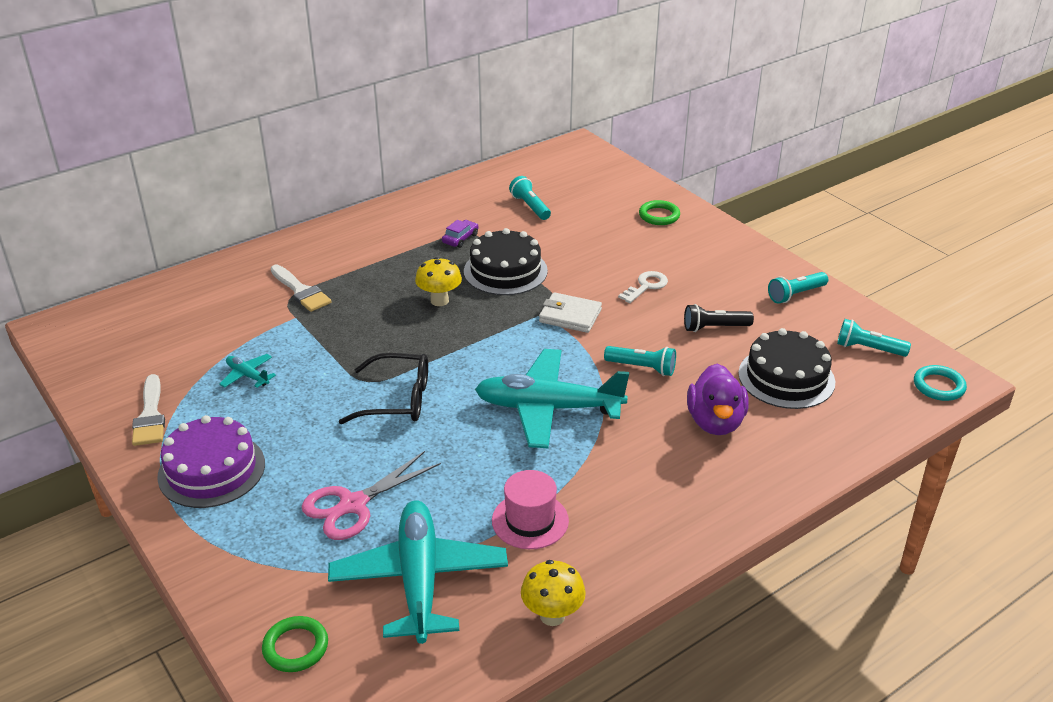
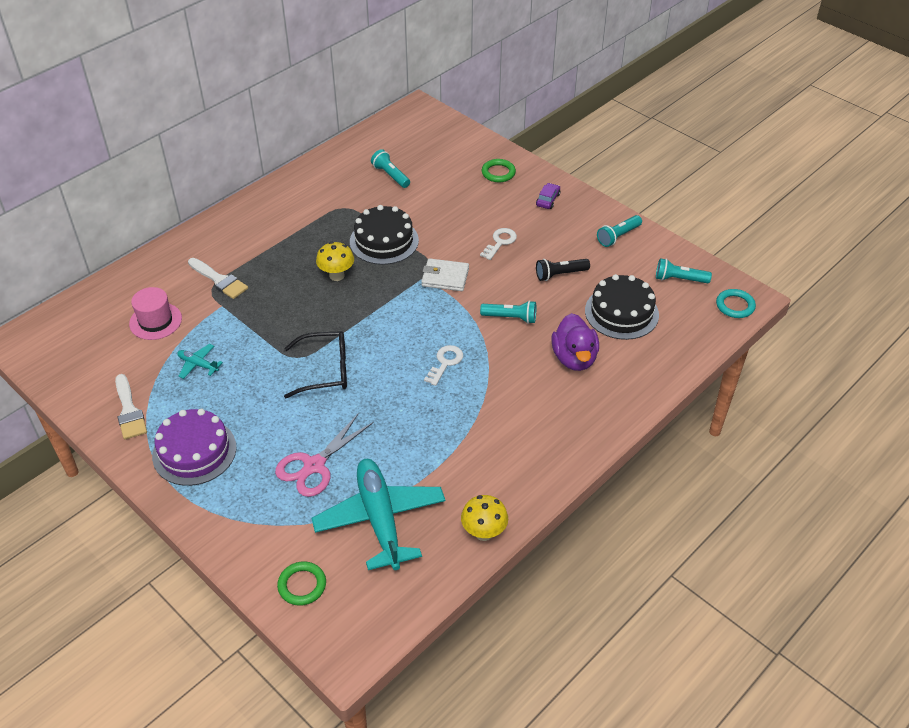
camera: 10 degrees left, 10 degrees up
(460, 238) = (339, 213): purple car -> purple car (547, 200)
(530, 520) = (451, 460): pink hat -> pink hat (155, 321)
(548, 408) = (445, 363): turquoise plane -> white key

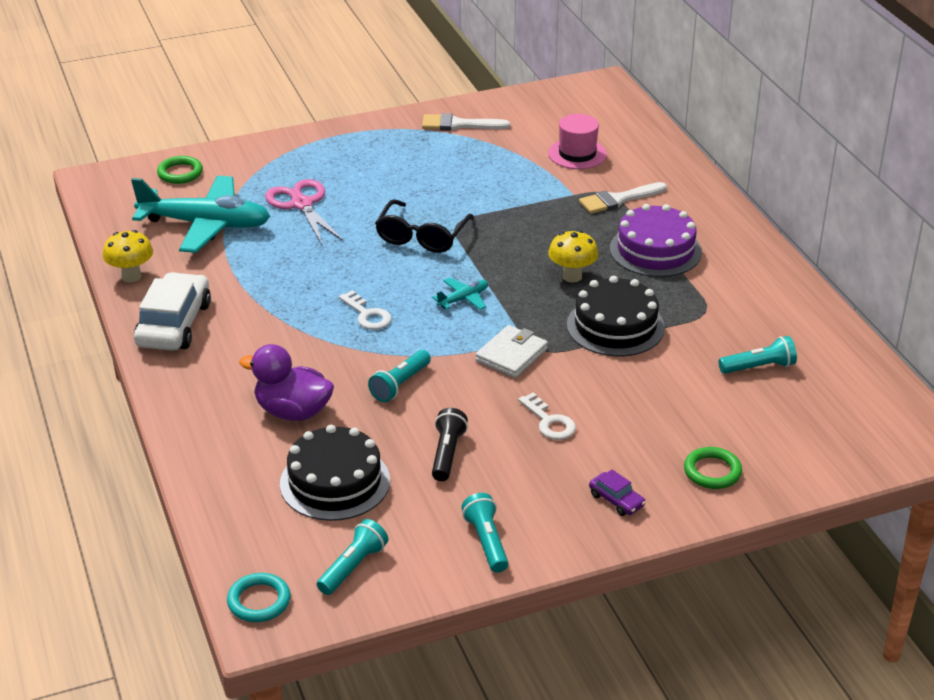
camera: 115 degrees right, 10 degrees down
(194, 451) = (378, 148): purple cake -> purple cake (655, 250)
(198, 364) = (492, 167): turquoise plane -> turquoise plane (463, 299)
(527, 470) = (174, 324): none -> white car

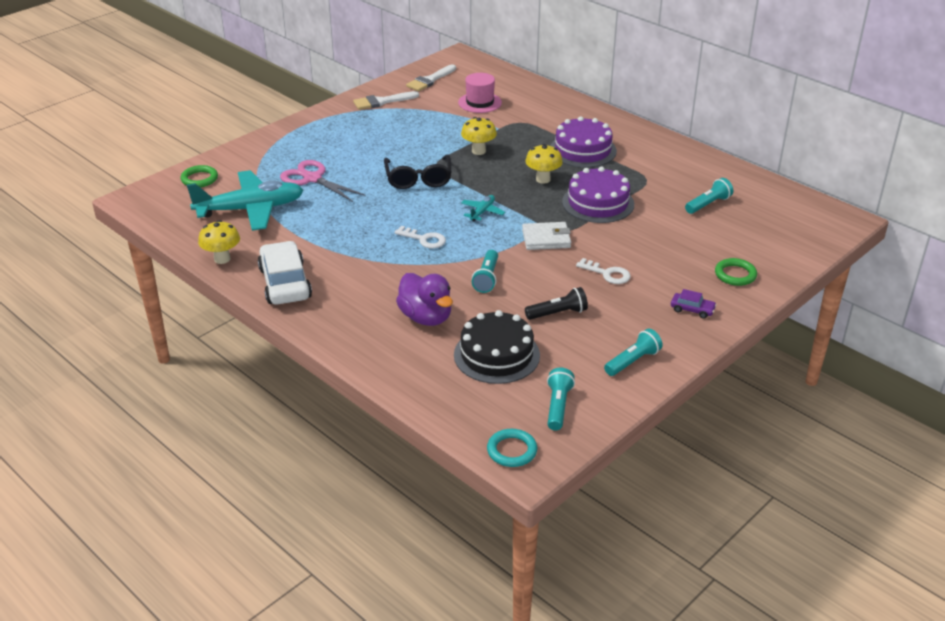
camera: 25 degrees left, 0 degrees up
(293, 412) = (426, 317): purple duck -> purple duck turned 120 degrees counterclockwise
(447, 454) = (558, 313): black flashlight -> black flashlight turned 90 degrees clockwise
(486, 542) = (633, 361): turquoise flashlight -> turquoise flashlight turned 90 degrees clockwise
(511, 355) = (546, 239): white wallet -> white wallet turned 75 degrees clockwise
(523, 218) = (478, 151): none -> yellow mushroom
(615, 326) = (598, 203): black cake -> purple cake
(618, 200) = (532, 125): white brush -> white brush (430, 80)

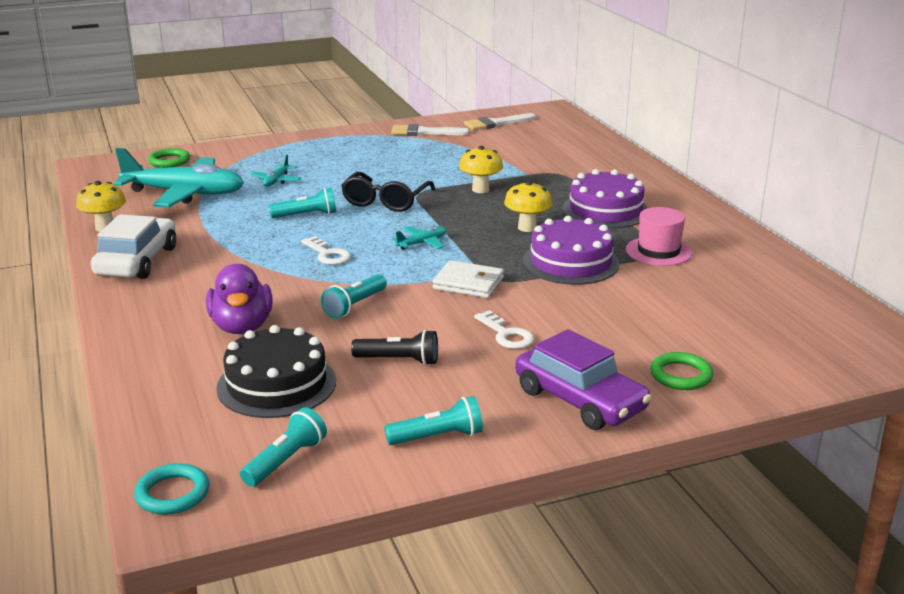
camera: 25 degrees right, 10 degrees down
(312, 179) = (276, 181): pink scissors -> turquoise plane
(480, 102) = (529, 149): pink hat -> pink hat (658, 251)
(692, 309) = (580, 400): purple car -> purple car, size x2.15
(708, 204) = (717, 292): turquoise flashlight -> turquoise flashlight (306, 215)

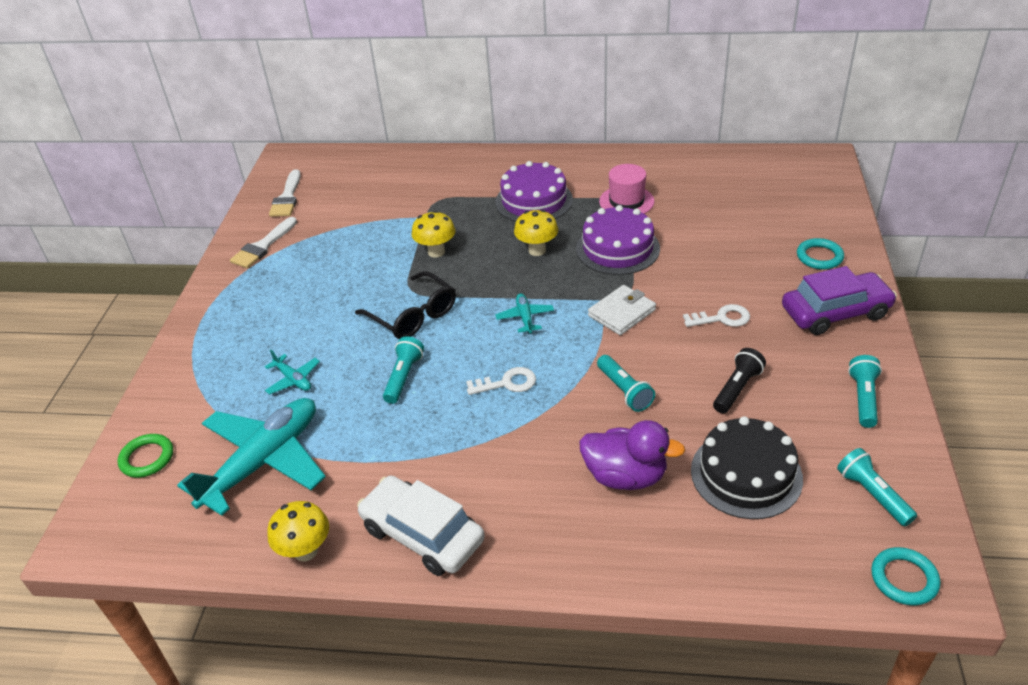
camera: 60 degrees left, 15 degrees up
(681, 375) = (819, 257): green ring -> turquoise ring

